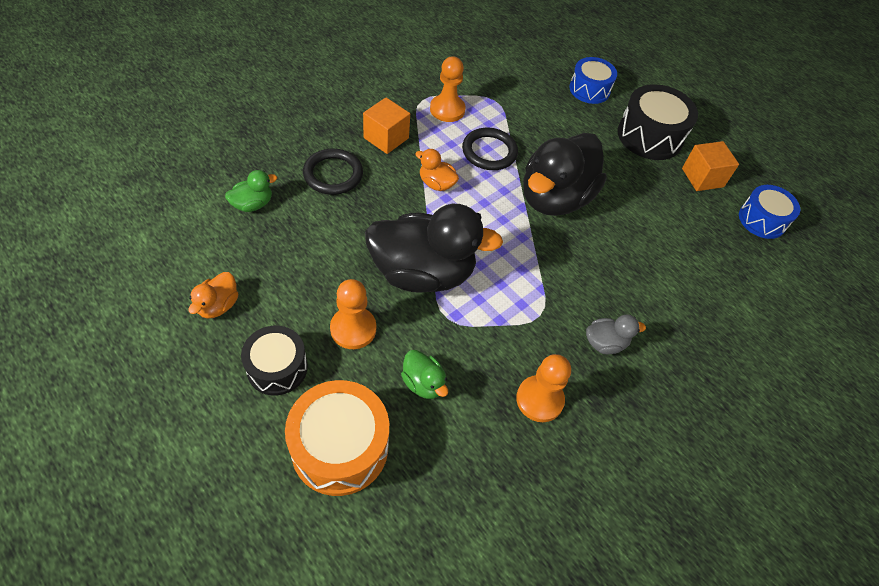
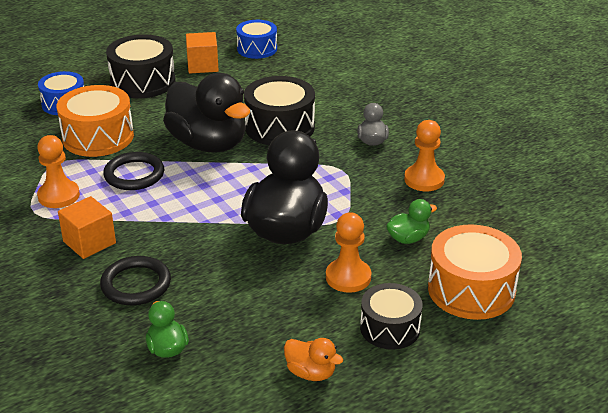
camera: 75 degrees left, 20 degrees down
(436, 184) = (170, 212): orange duck -> none
(542, 119) = (98, 137): none -> orange drum
(605, 254) = (280, 127): none -> black drum

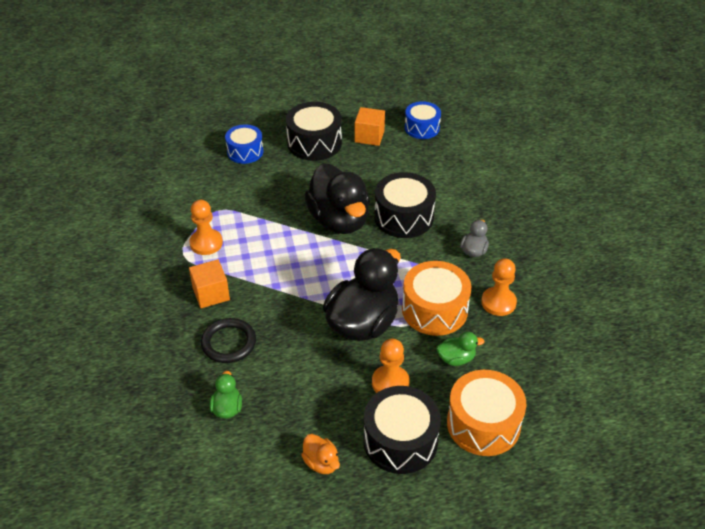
camera: 20 degrees right, 10 degrees up
(98, 137) = (257, 192): orange drum -> orange drum (434, 310)
(134, 174) = (269, 237): black ring -> none
(390, 328) = (400, 441): black drum -> black drum, size x1.52

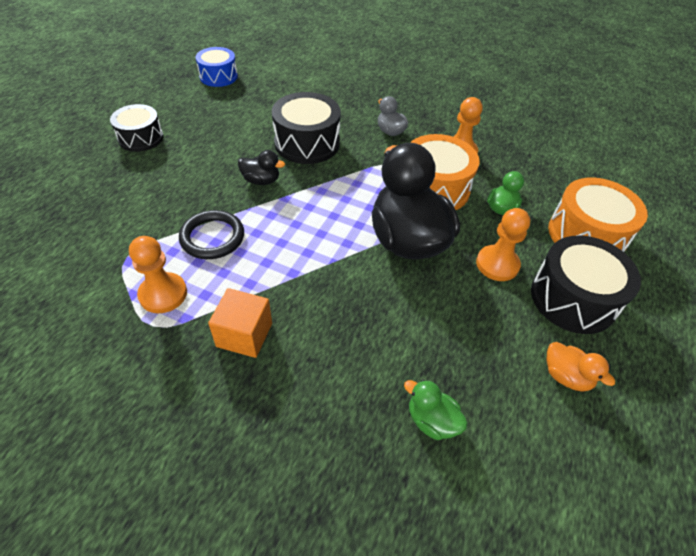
camera: 55 degrees left, 5 degrees up
(229, 343) = (334, 361): black ring -> black ring (212, 237)
(245, 152) = (77, 187): blue drum -> none
(314, 143) = (141, 138): black drum -> black drum, size x0.66
(321, 463) = (566, 376): orange duck -> orange duck turned 45 degrees clockwise
(339, 220) = (261, 180): black duck -> black duck, size x0.43
(369, 136) = (184, 105): orange cube -> none

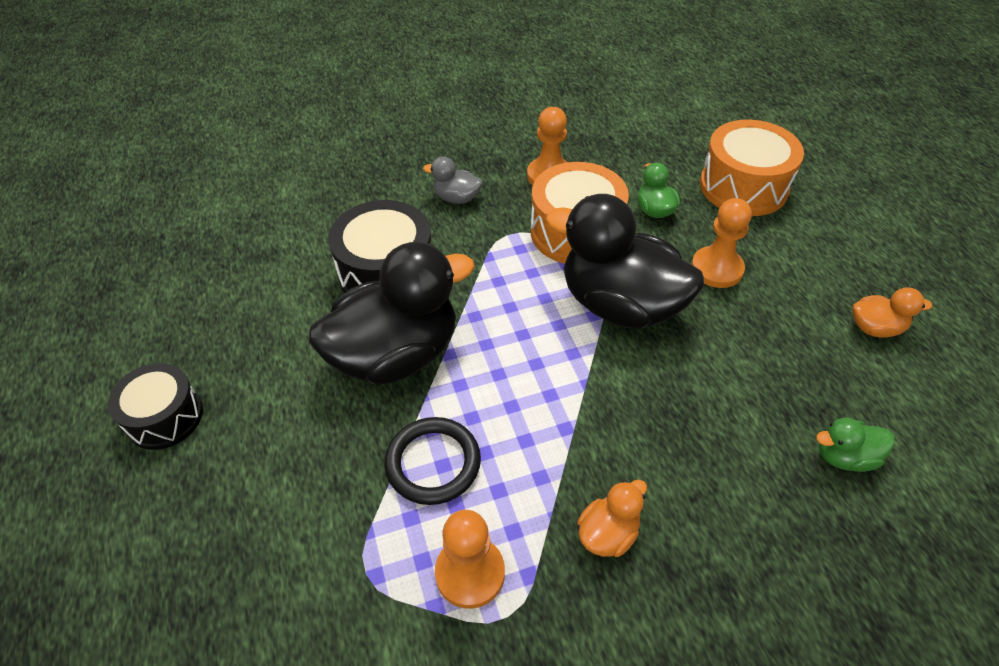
camera: 40 degrees left, 0 degrees up
(218, 76) = (158, 262): blue drum -> none
(244, 335) = (608, 533): orange cube -> orange duck
(261, 180) = (396, 354): black duck -> black duck, size x2.31
(573, 298) = (802, 254): black drum -> none

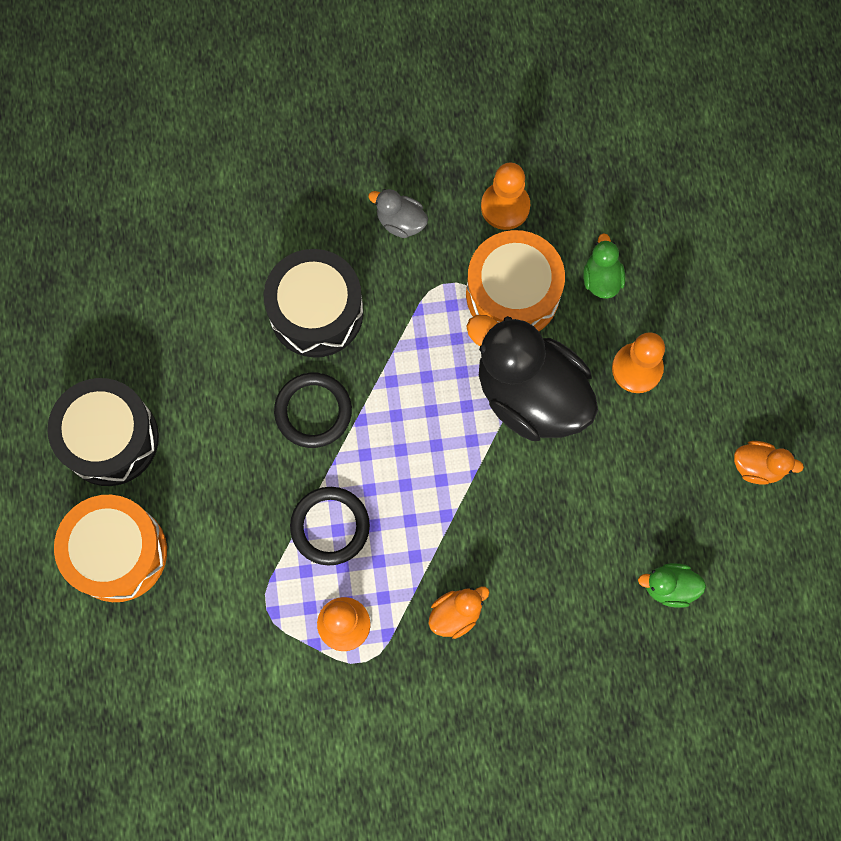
camera: 10 degrees right, 25 degrees up
(165, 417) = (110, 439): black drum -> black drum, size x1.52
(396, 354) = (313, 411): black duck -> black ring
(743, 187) = (706, 263): orange drum -> orange drum (118, 553)

